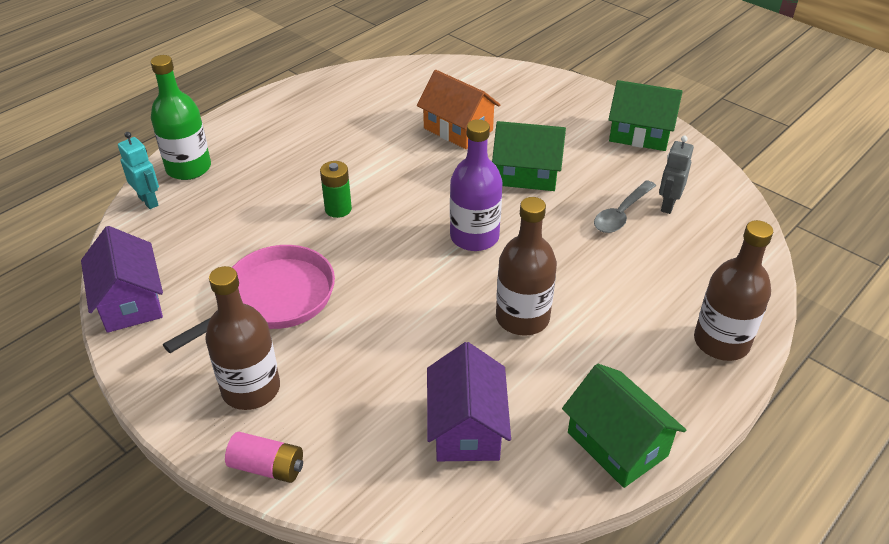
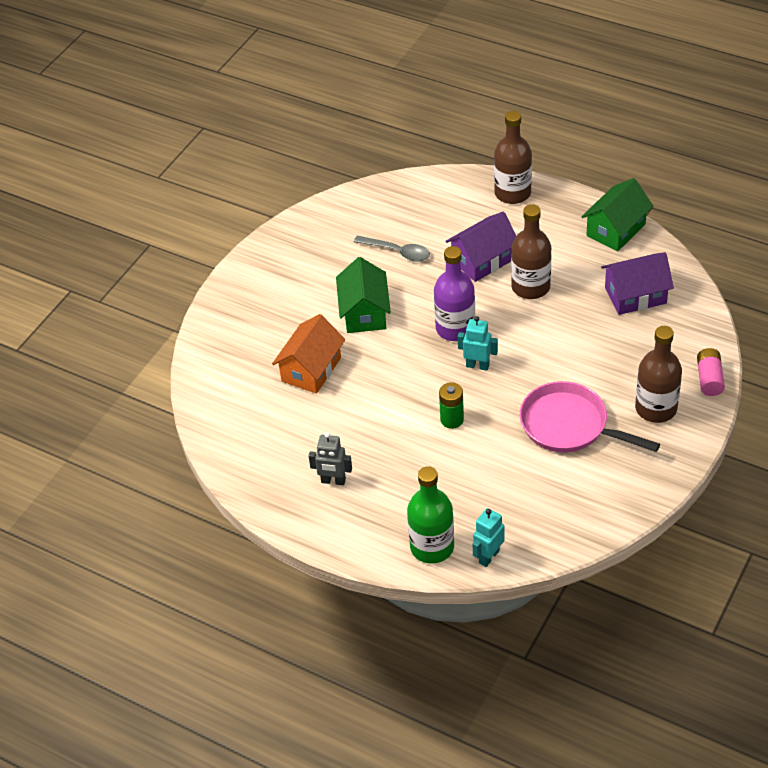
camera: 100 degrees left, 5 degrees up
(130, 302) = (609, 513): purple house -> purple house (482, 260)
(407, 243) = (477, 365): none -> turquoise robot
(640, 134) = (285, 253): green house -> none
(668, 205) = (377, 228): grey robot -> grey robot (333, 481)

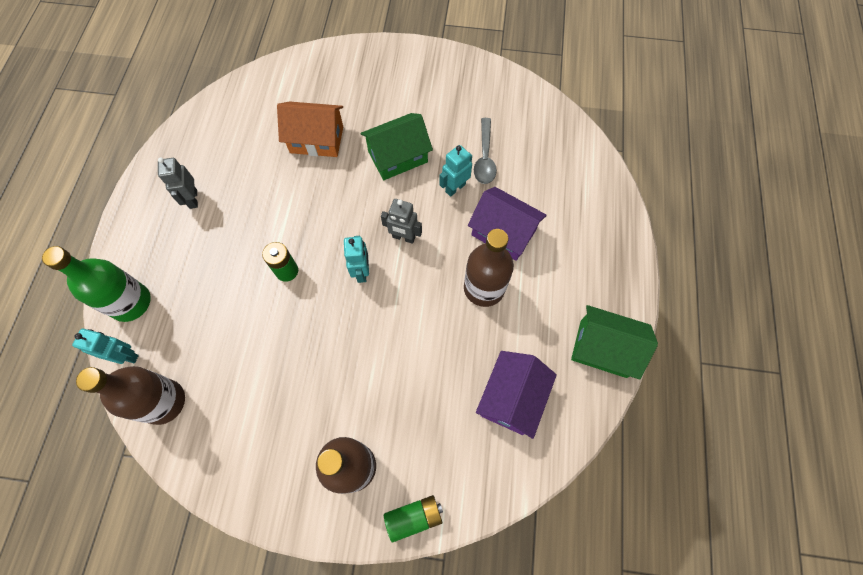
camera: 65 degrees right, 20 degrees up
(420, 280) = (455, 188): none -> turquoise robot
(455, 328) = (403, 237): purple bottle -> grey robot
(512, 193) = (610, 231): brown bottle -> brown bottle (163, 402)
(569, 425) = (306, 382): pink pan -> none
(635, 296) = (511, 398): purple house -> purple house turned 60 degrees clockwise
(709, 379) = (414, 517): pink battery -> green battery

